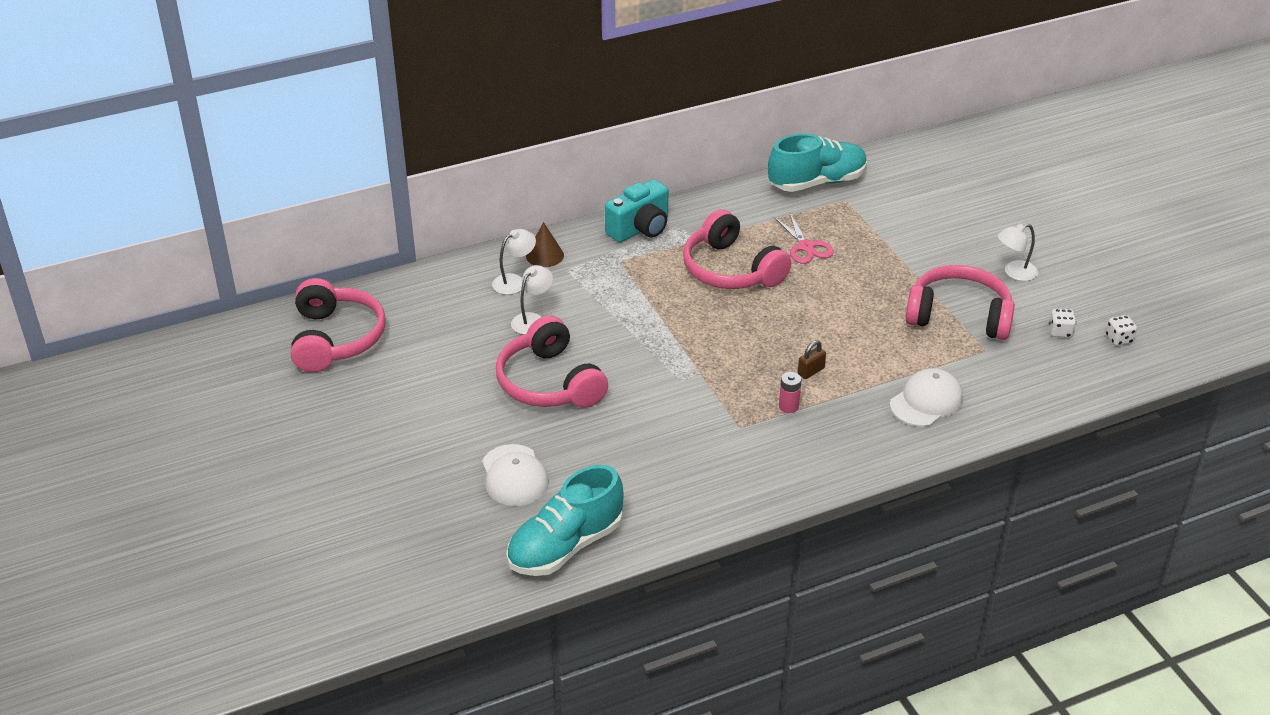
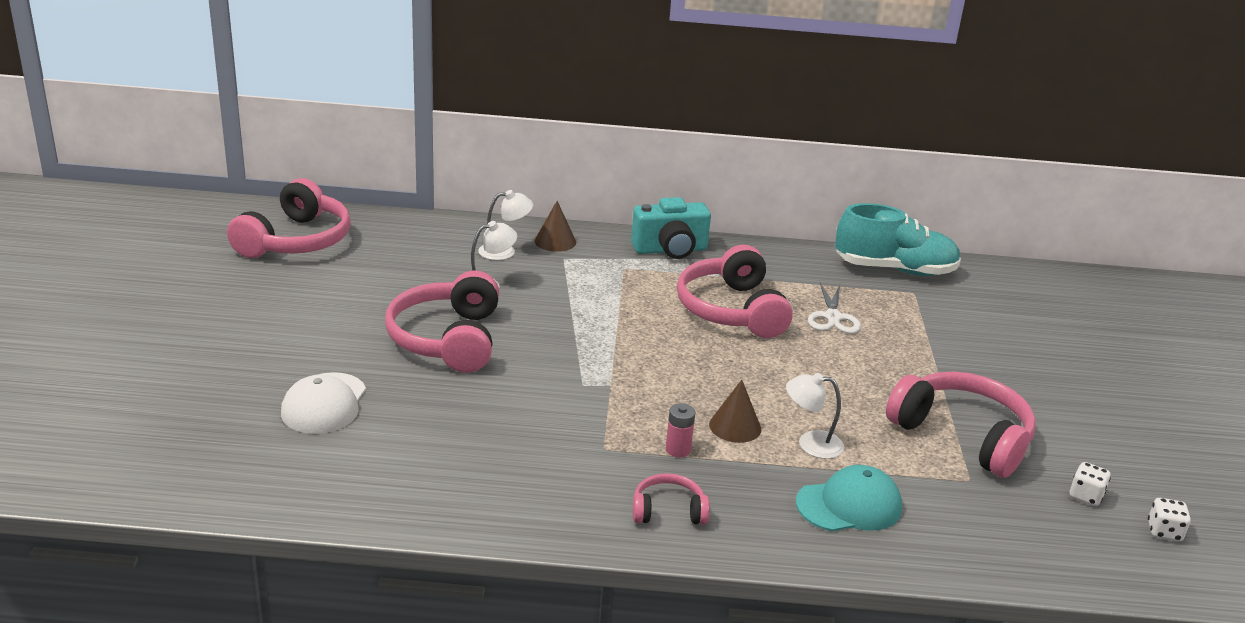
camera: 25 degrees right, 10 degrees down
(565, 546) = (301, 486): turquoise shoe -> none
(806, 247) = (833, 317): pink scissors -> white scissors
(811, 371) = (735, 426): brown padlock -> brown cone
(819, 456) = (668, 511): none -> pink headphones
(926, 401) = (849, 505): white cap -> turquoise cap
(1014, 273) = (1068, 418): white lamp -> white lamp (810, 444)

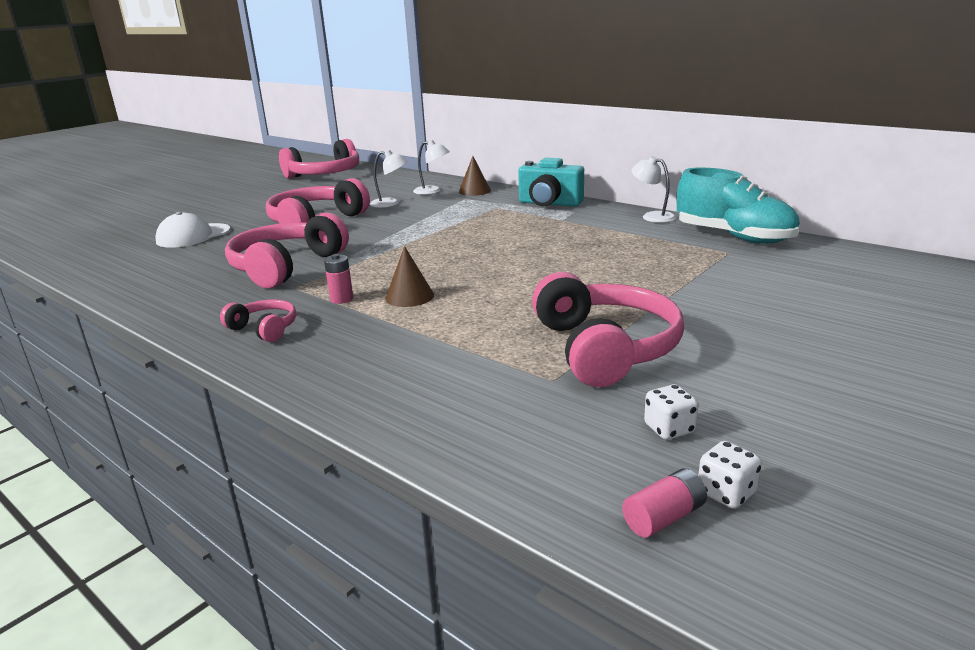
camera: 40 degrees right, 5 degrees down
(731, 310) = (536, 237): pink headphones -> pink headphones (286, 267)
(810, 444) = (449, 319): white lamp -> white lamp (652, 216)
(833, 317) = (617, 254): white scissors -> none
(849, 505) = (404, 364): turquoise cap -> none
(1156, 562) = (664, 517): none -> pink battery

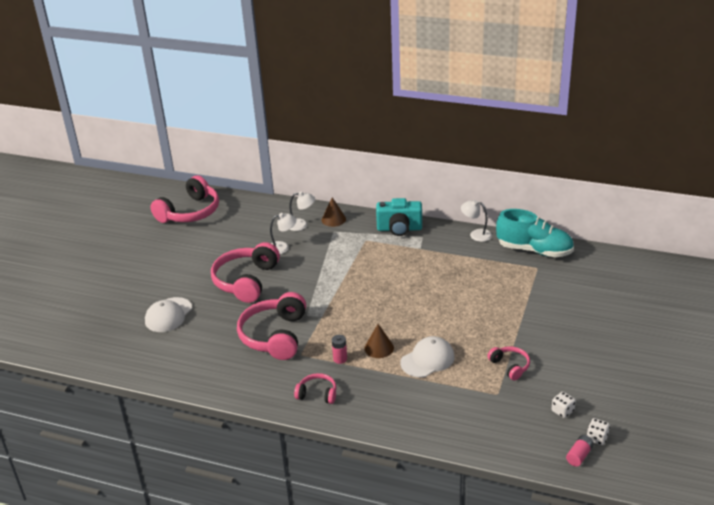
camera: 20 degrees left, 10 degrees up
(470, 319) = (427, 360): none -> white cap
(605, 348) = (510, 366): pink headphones -> pink headphones, size x0.50

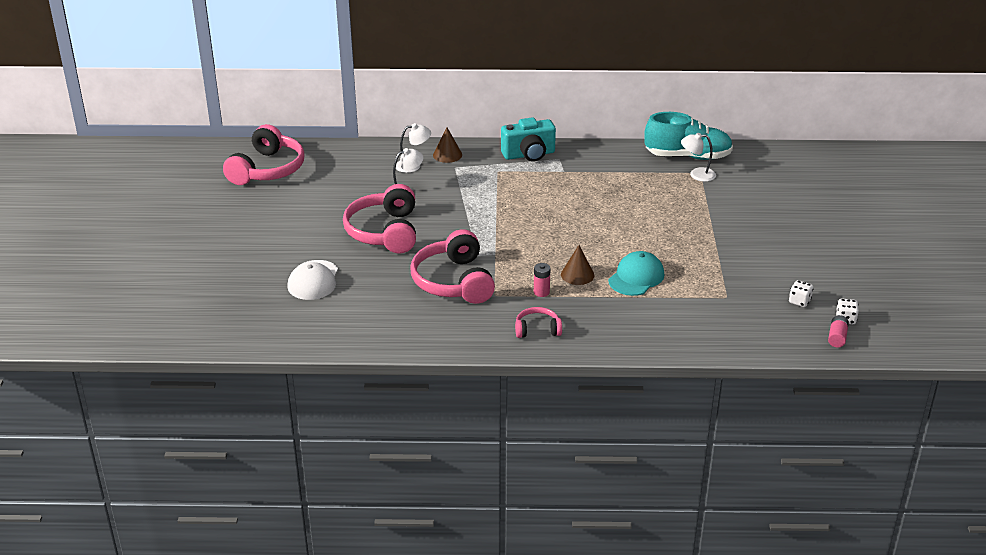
camera: 20 degrees left, 0 degrees up
(427, 360) = (636, 277): white cap -> turquoise cap
(476, 234) = (617, 149): white lamp -> white lamp (697, 174)
(510, 366) = (725, 269): pink headphones -> none

